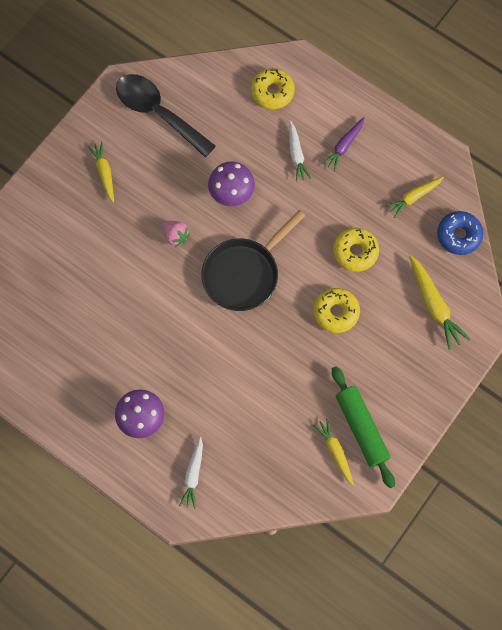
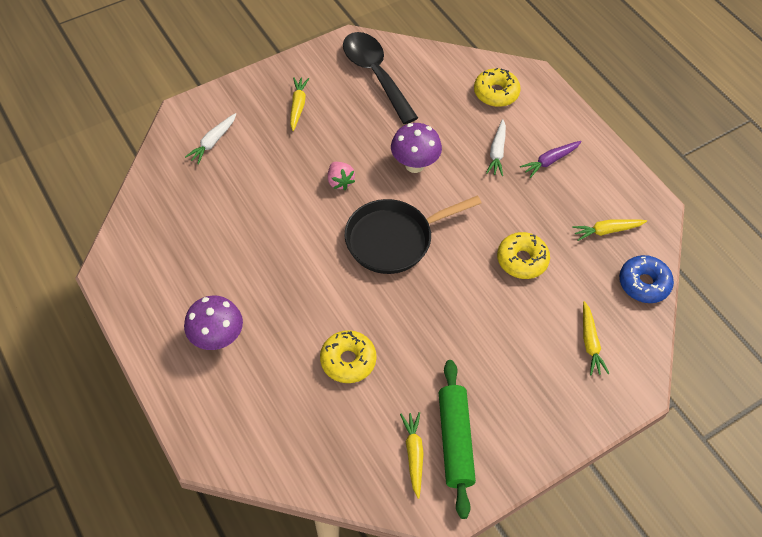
camera: 20 degrees right, 15 degrees down
(193, 474) = (243, 416): white carrot -> white carrot (213, 142)
(336, 312) = (476, 310): yellow donut -> yellow donut (348, 360)
(434, 305) = (590, 342): yellow carrot -> yellow carrot, size x0.67

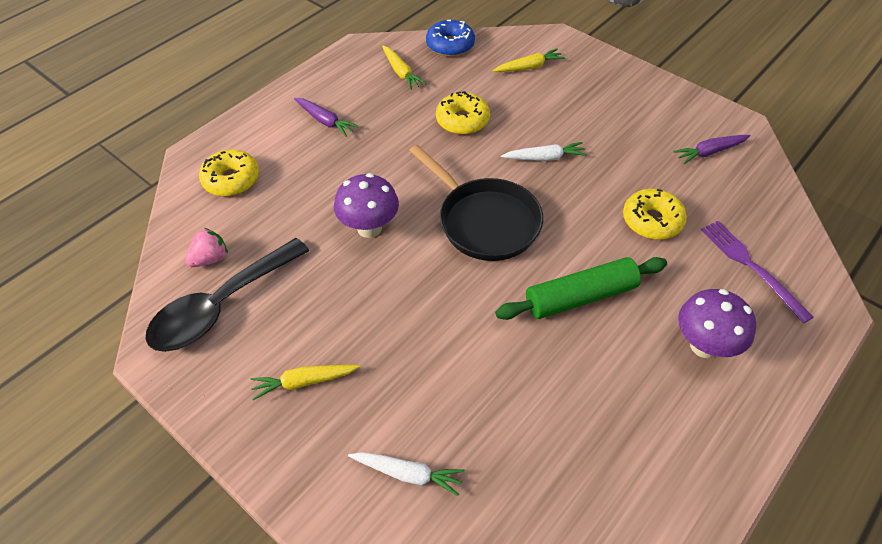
camera: 105 degrees left, 5 degrees down
(270, 413) = (751, 267): none -> purple fork
(340, 182) = (423, 293): pink strawberry -> pink strawberry (210, 259)
(414, 455) = (710, 152): yellow carrot -> purple carrot
(455, 441) = (677, 129): green rolling pin -> green rolling pin (580, 297)
(497, 152) = (325, 162): white carrot -> white carrot (544, 158)

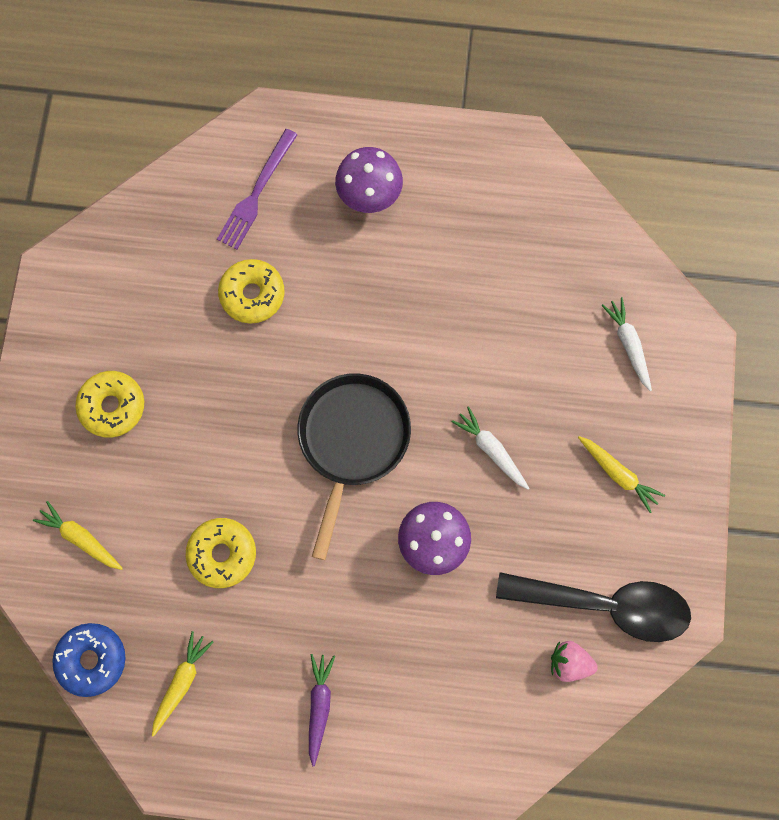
camera: 125 degrees left, 25 degrees up
(231, 180) = (468, 732): yellow donut -> yellow donut (113, 406)
(544, 158) = (228, 435): white carrot -> white carrot (491, 450)
(580, 297) = (384, 311): green rolling pin -> none
(710, 152) = (117, 283): purple carrot -> none

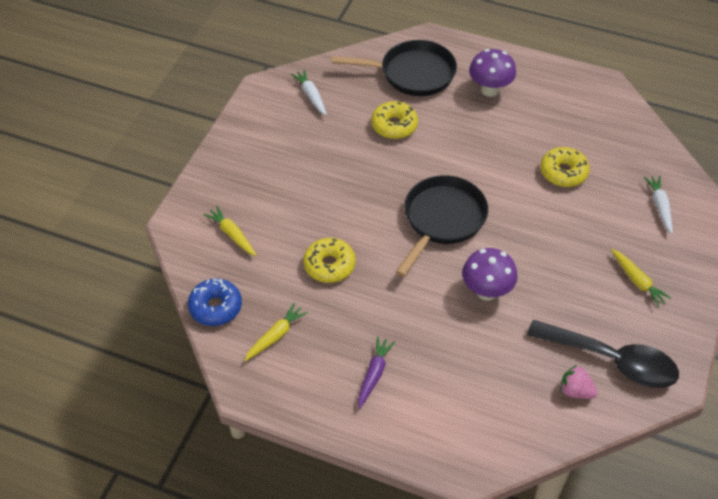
camera: 15 degrees right, 25 degrees down
(113, 406) = (279, 166): yellow donut -> yellow donut (563, 172)
(256, 193) = (412, 73): purple fork -> black pan
(491, 450) = (543, 247): white carrot -> white carrot (311, 96)

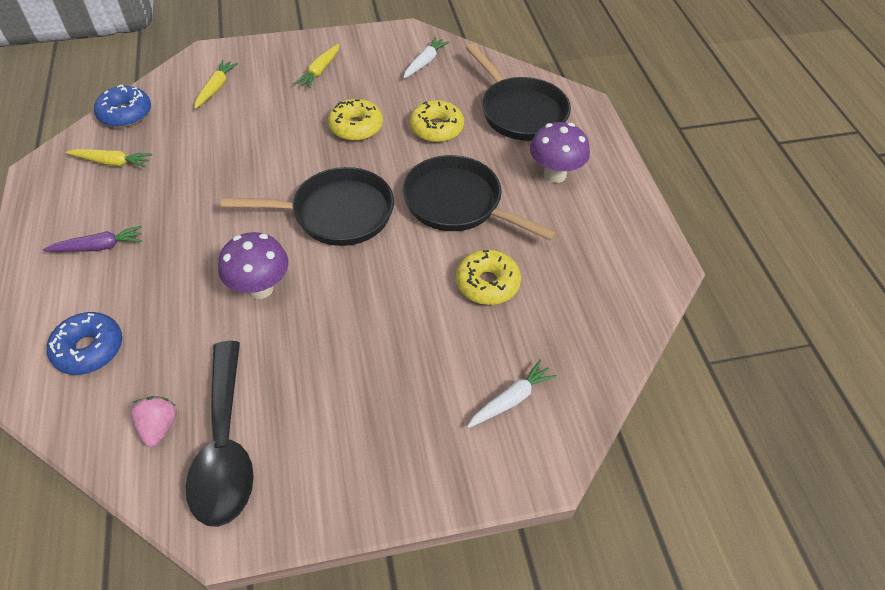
camera: 55 degrees right, 0 degrees up
(329, 265) = (219, 161): yellow donut -> yellow donut (356, 127)
(479, 411) = (89, 349): none -> blue donut
(480, 151) = (458, 203): none -> black pan
(637, 281) = (369, 423): yellow carrot -> yellow carrot (320, 71)

